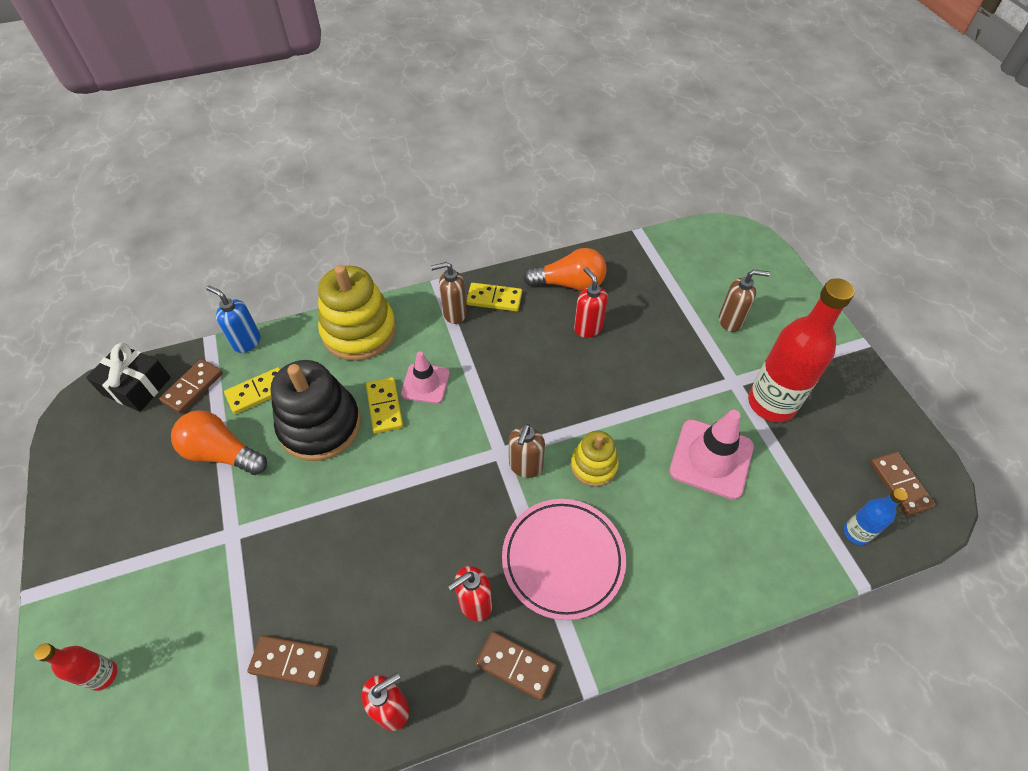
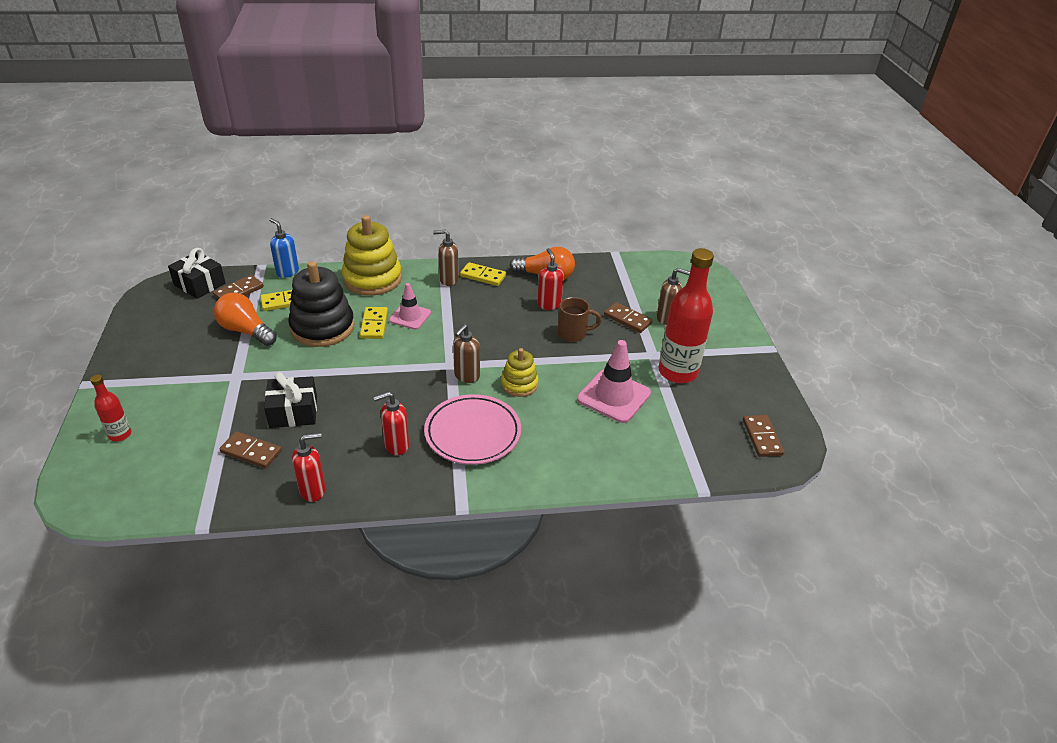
camera: 10 degrees right, 15 degrees down
(325, 578) = (293, 412): none -> black gift
(515, 666) = (412, 485): brown domino -> brown domino (627, 319)
(631, 369) = (573, 333): none -> brown mug
(856, 533) = (712, 459): blue bottle -> none

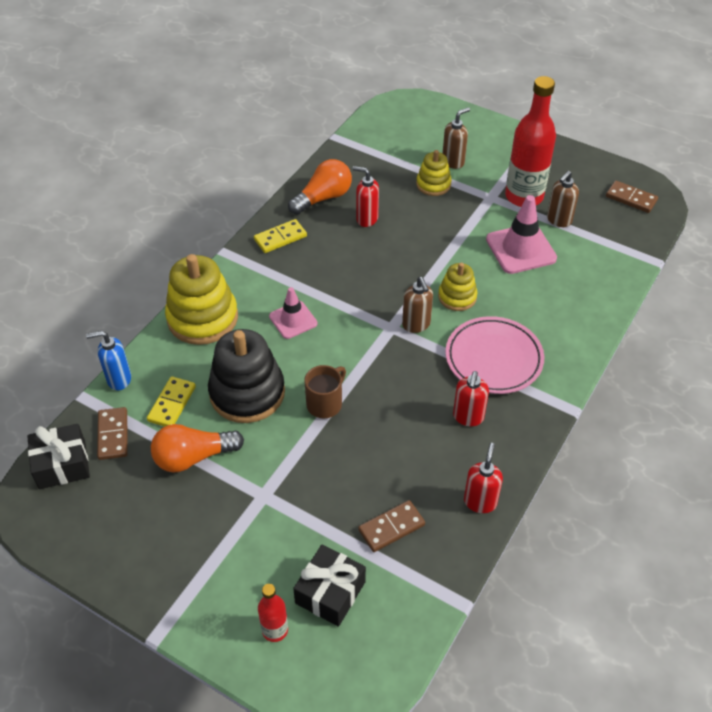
camera: 50 degrees left, 10 degrees up
(293, 412) = (360, 471): black gift -> black gift (330, 592)
(374, 324) = (280, 352): yellow domino -> none
(448, 280) = (262, 264): brown soap dispenser -> brown soap dispenser (558, 220)
(573, 333) = (421, 227): brown mug -> brown mug (325, 404)
(627, 319) = (433, 184): brown domino -> yellow stacking toy

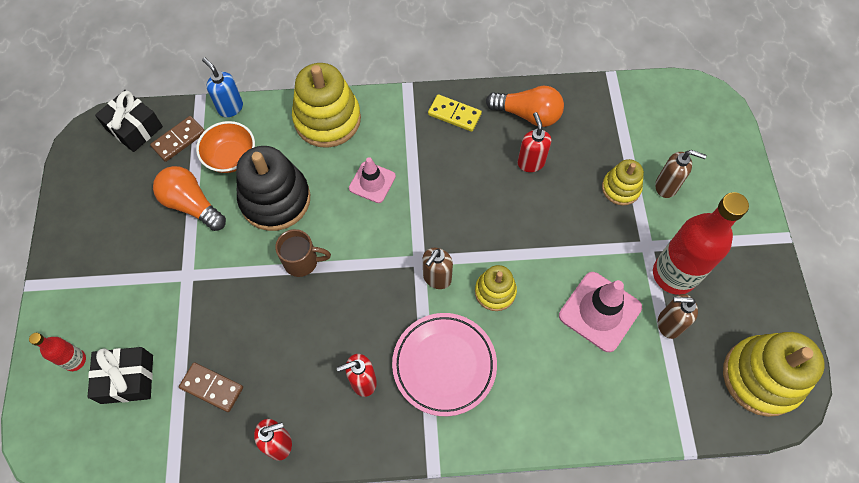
camera: 55 degrees right, 15 degrees up
(172, 404) = (231, 157): yellow domino -> orange bowl
(631, 198) = (761, 377): brown domino -> yellow stacking toy

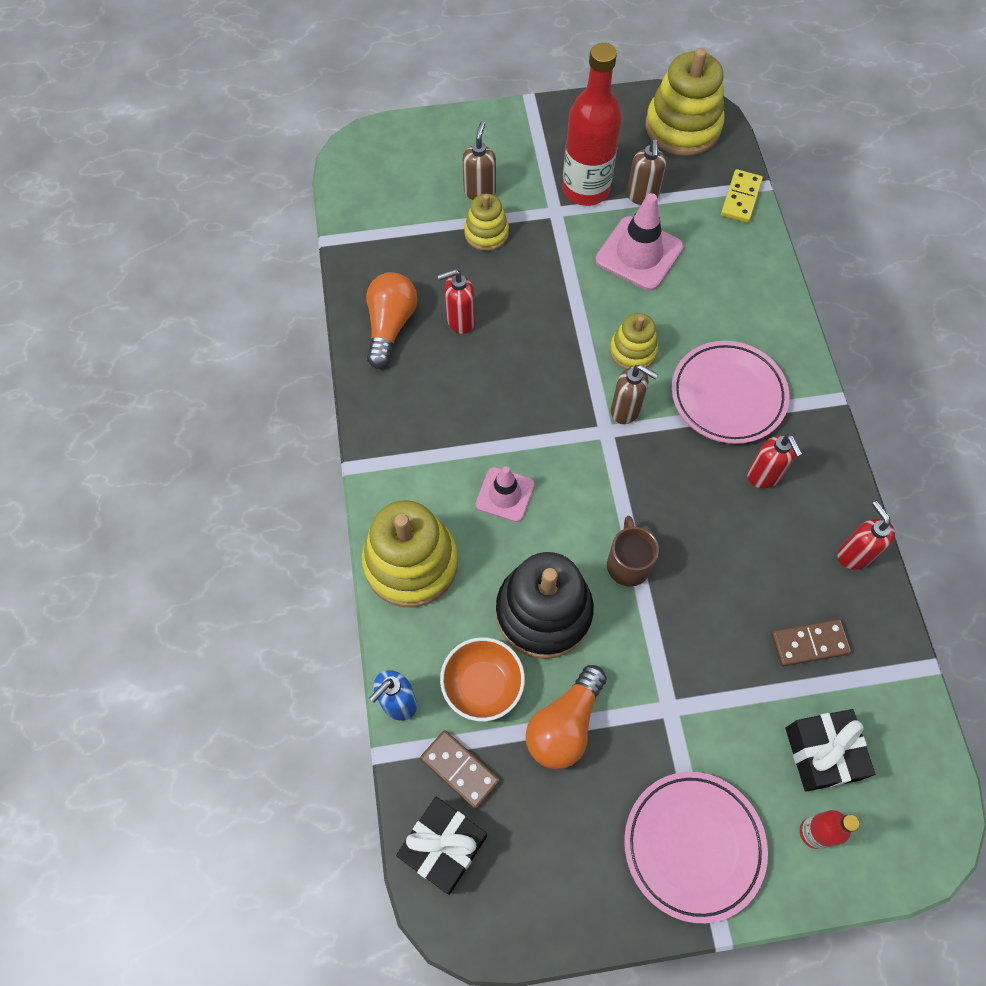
camera: 95 degrees left, 0 degrees up
(91, 276) = (693, 846): none -> pink plate
(212, 388) = (809, 644): brown domino -> brown domino turned 60 degrees clockwise
(454, 114) = (394, 407): yellow domino -> yellow domino (741, 198)

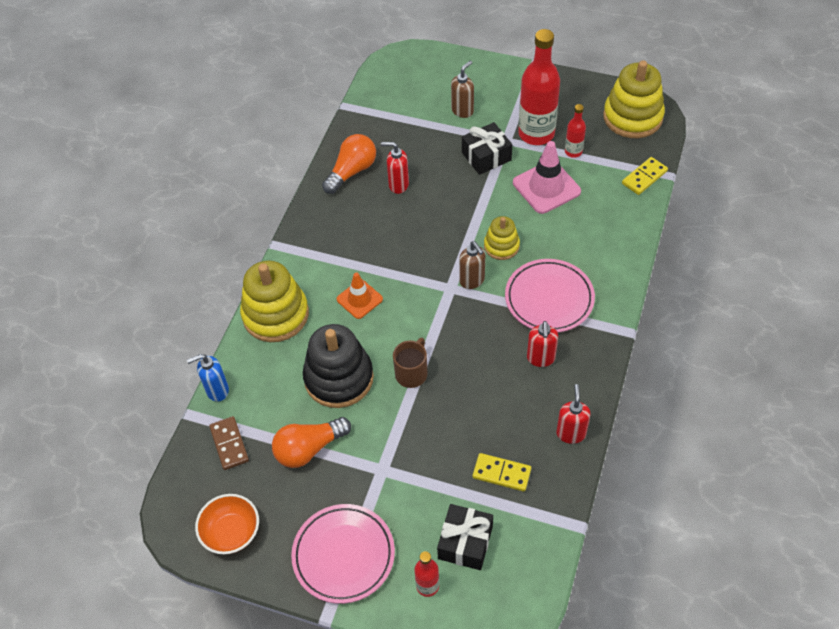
camera: 30 degrees right, 10 degrees down
(443, 847) = (192, 482): black gift -> black gift (486, 156)
(482, 685) = (273, 403): orange bowl -> orange bowl (231, 532)
(486, 233) = (450, 138): yellow stacking toy -> none
(505, 494) = (359, 299): pink traffic cone -> orange traffic cone
(642, 196) = (573, 152): brown soap dispenser -> red bottle
(809, 644) = (501, 473): brown domino -> yellow domino

